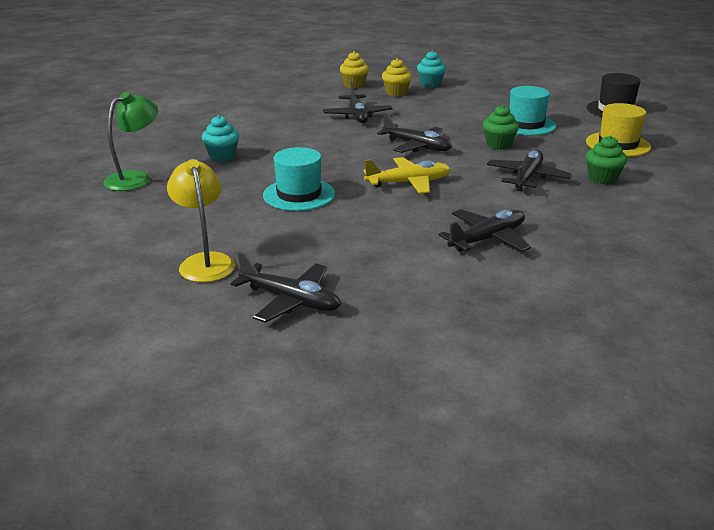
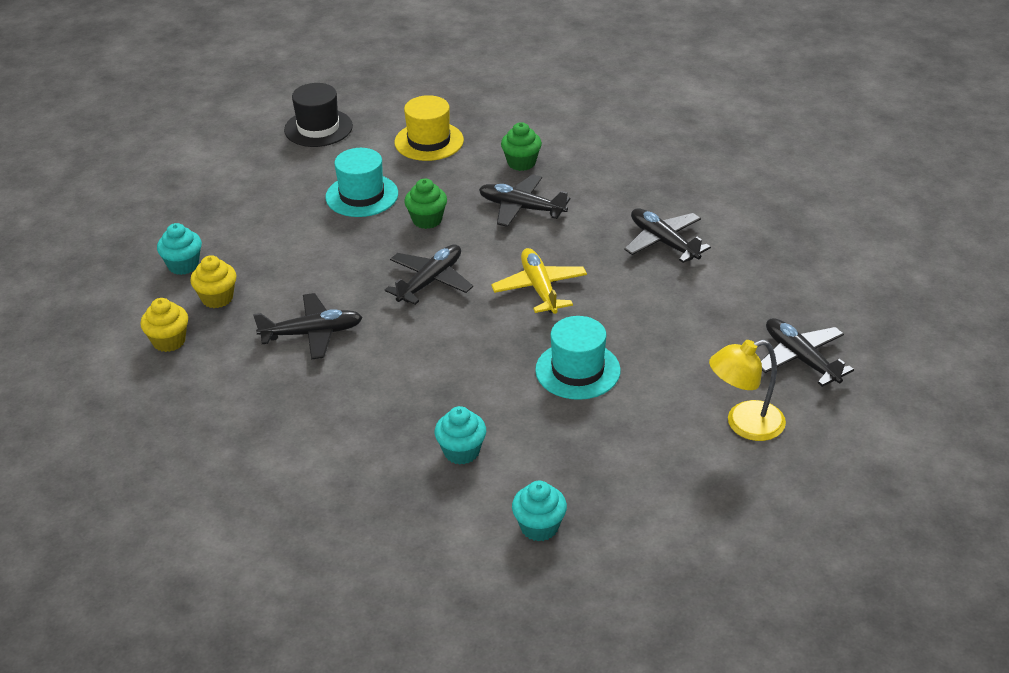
camera: 90 degrees left, 10 degrees up
(135, 178) = (539, 527): green lamp -> turquoise cupcake
(291, 300) = (800, 358): black plane -> black plane turned 60 degrees counterclockwise

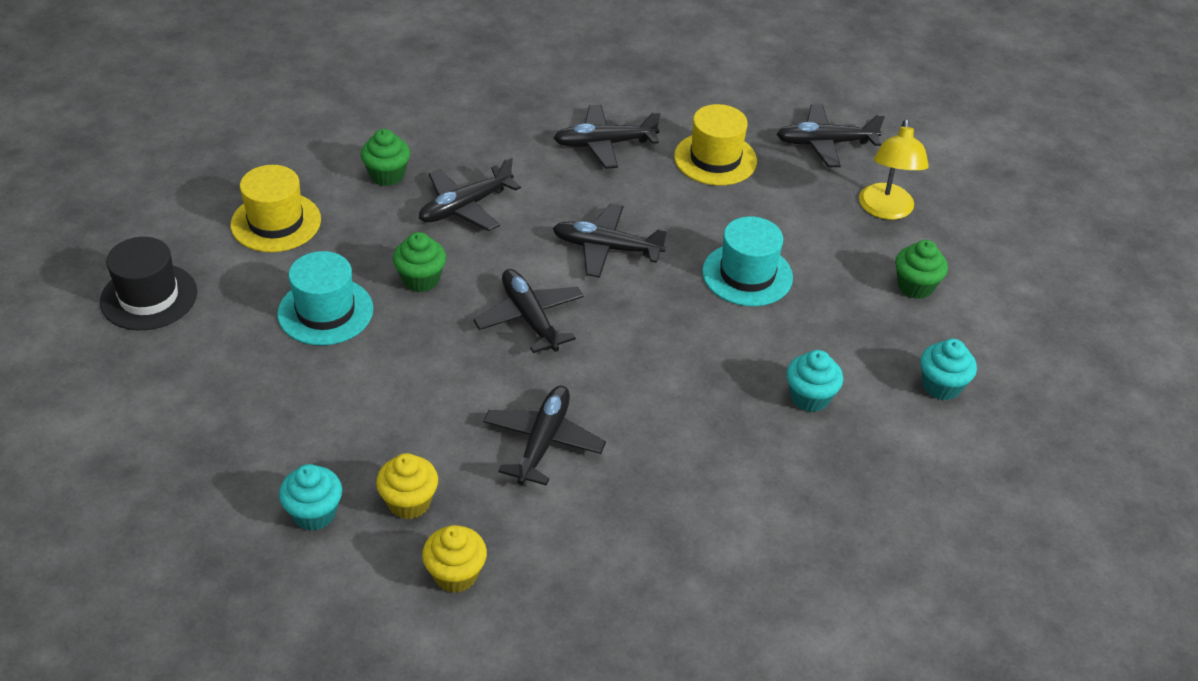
camera: 65 degrees left, 5 degrees up
(539, 288) = (606, 248): yellow plane -> black plane
(656, 474) = (915, 286): none -> green cupcake
(708, 304) = (715, 159): none -> yellow hat

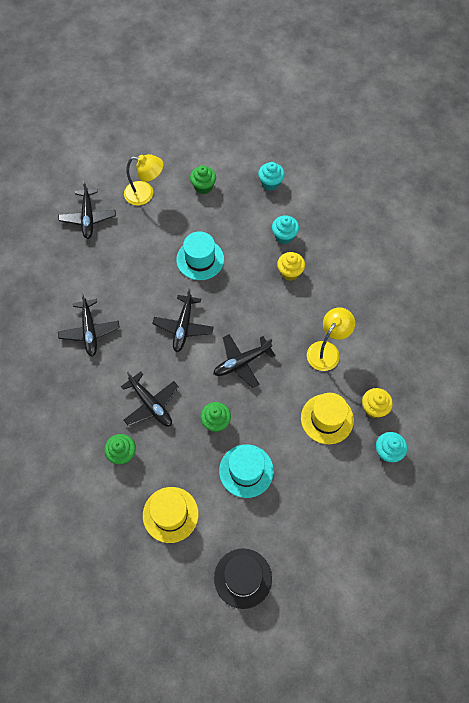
camera: 90 degrees left, 20 degrees up
(455, 574) = (412, 382): yellow cupcake -> yellow cupcake (290, 272)
(543, 441) = (327, 350): black plane -> yellow lamp
(715, 159) = (103, 272): yellow hat -> yellow hat (327, 419)

